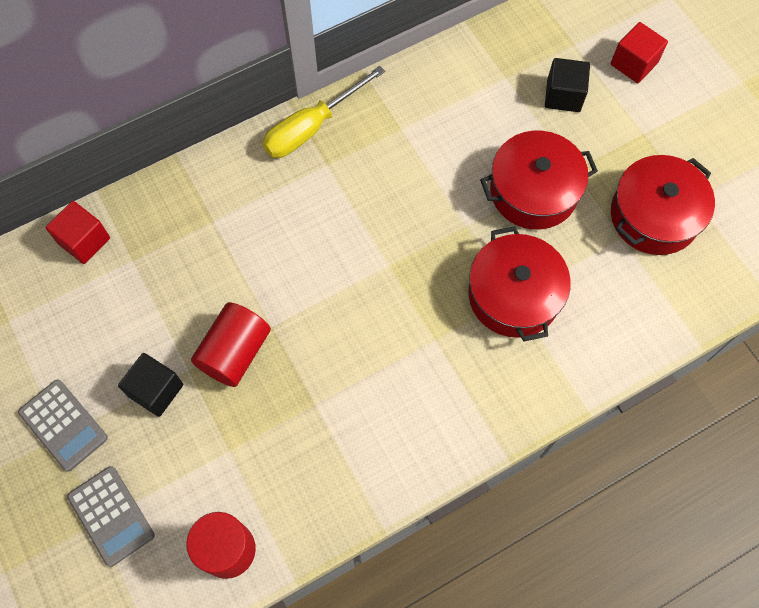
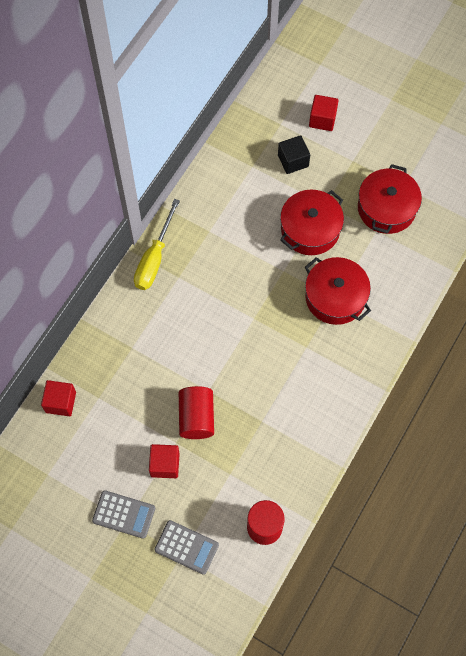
camera: 30 degrees left, 0 degrees up
(156, 390) = (165, 464): black cube -> red cube

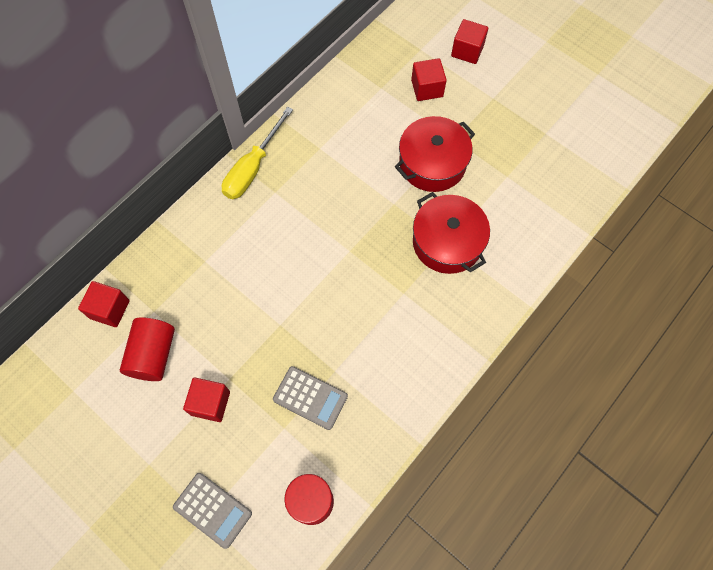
camera: 10 degrees right, 0 degrees up
(124, 514) = (148, 455): grey calculator -> grey calculator (310, 398)
(196, 417) = (260, 353): red cylinder -> red cylinder (153, 355)
(293, 161) = (427, 88): black cube -> red cube
(386, 208) = (522, 154): red pot -> none

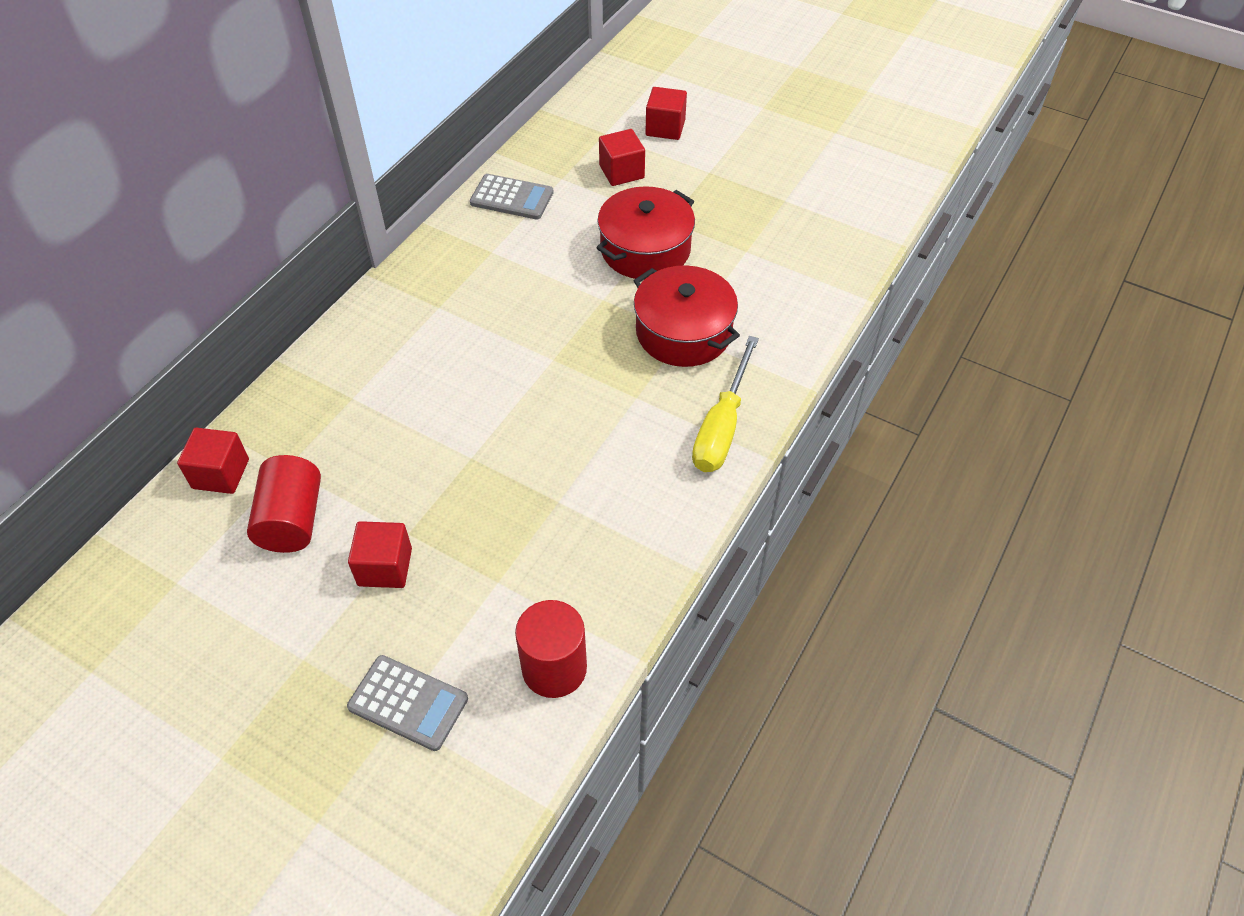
camera: 10 degrees left, 15 degrees down
(252, 168) = (403, 284): yellow screwdriver -> yellow screwdriver (722, 427)
(310, 398) = (529, 538): grey calculator -> grey calculator (512, 198)

